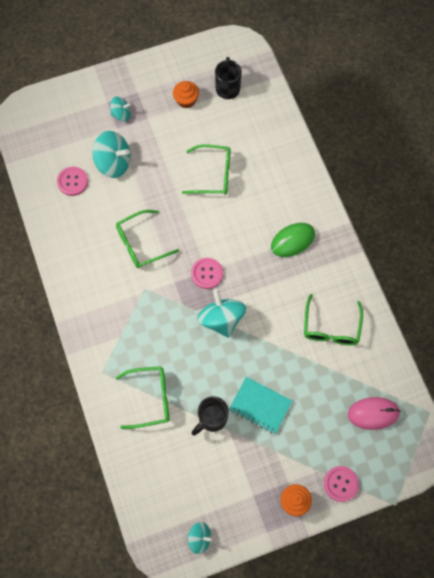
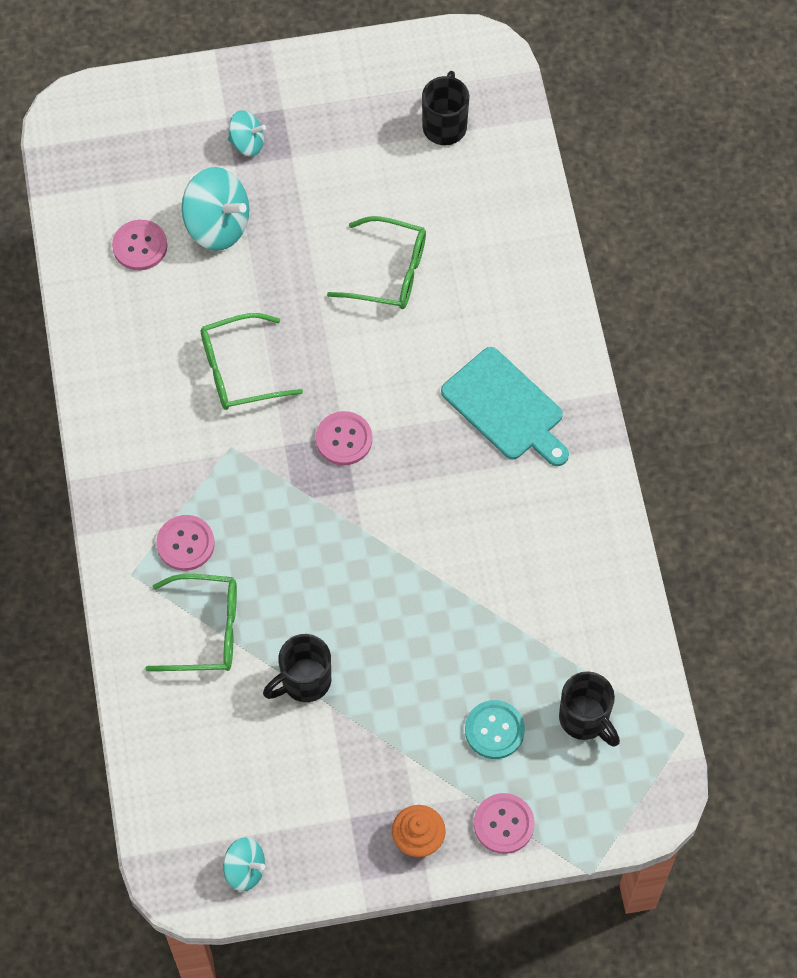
camera: 10 degrees right, 5 degrees down
(129, 349) = (185, 544): none -> pink button
(186, 100) = (366, 136): orange cupcake -> none
(221, 319) = (354, 519): turquoise spinning top -> none
(260, 406) = (391, 674): turquoise notebook -> none
(292, 240) = (506, 407): green mouse -> turquoise cutting board
(324, 429) = (494, 730): none -> turquoise button
(331, 327) = (542, 565): green glasses -> none
(373, 413) = (585, 719): pink mouse -> black mug

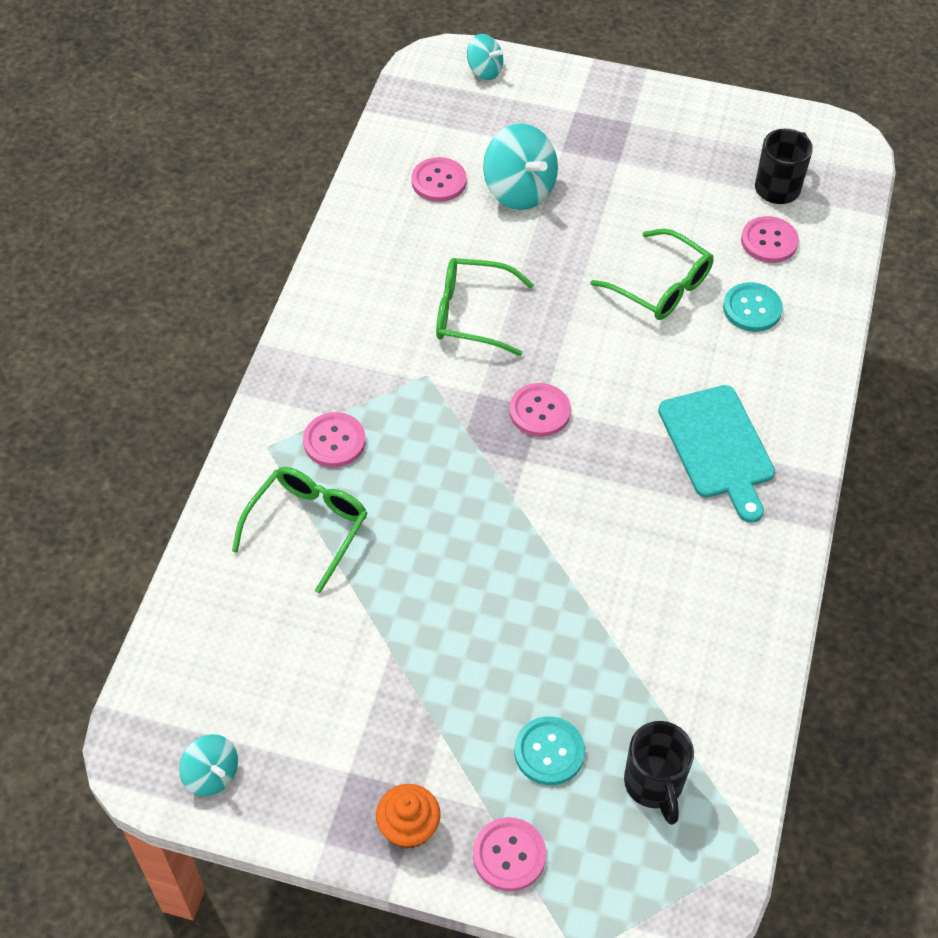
camera: 25 degrees right, 10 degrees down
(206, 630) = (308, 526): green glasses -> green glasses turned 90 degrees counterclockwise
(247, 143) = (583, 137): turquoise spinning top -> turquoise spinning top (484, 70)
(304, 681) = (377, 616): black mug -> none
(461, 186) = (769, 241): none -> pink button
(476, 261) = (752, 308): none -> turquoise button

